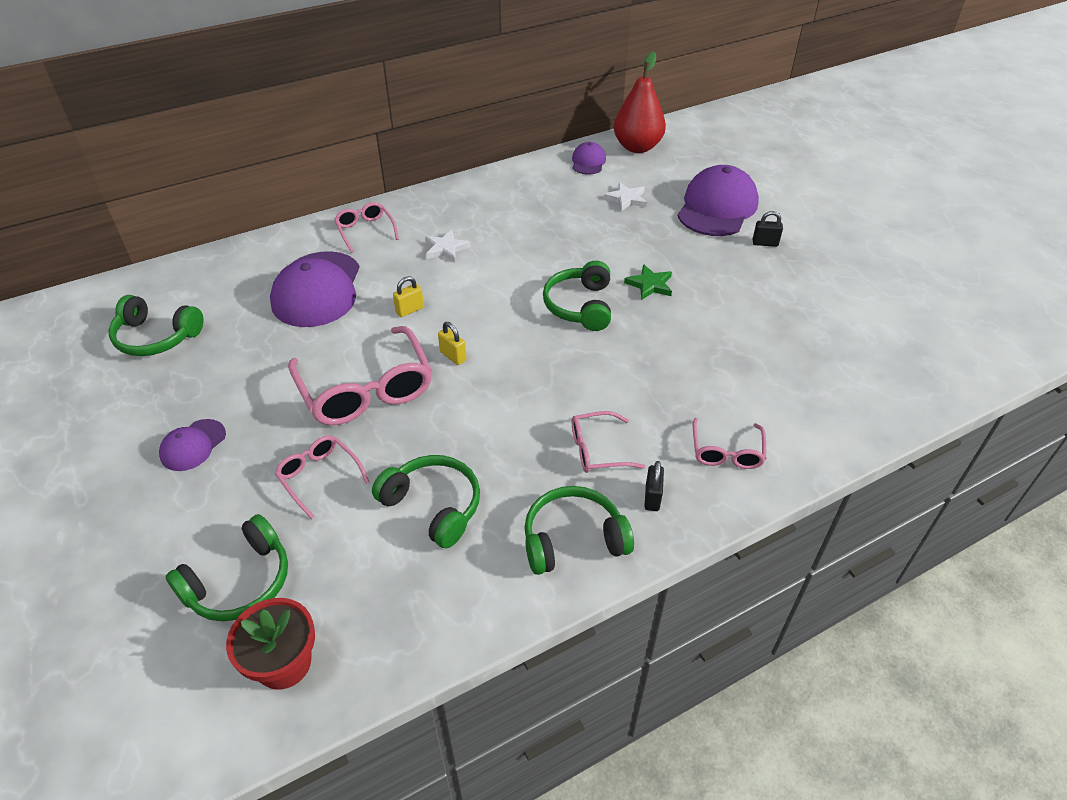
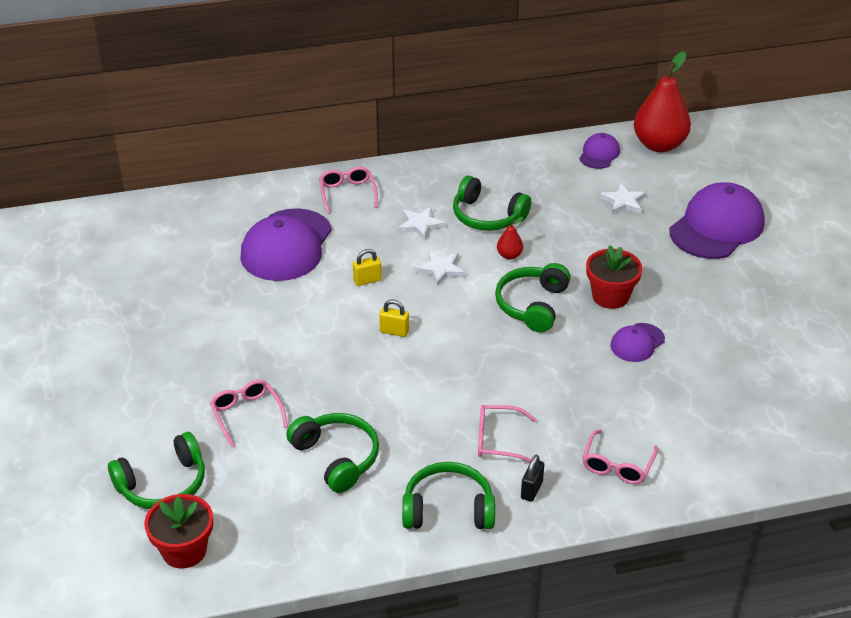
camera: 15 degrees right, 5 degrees down
(156, 337) = (133, 265): green headphones -> green headphones (487, 216)
(193, 445) = (147, 367): purple cap -> purple cap (637, 343)
(366, 389) = (306, 347): pink glasses -> none
(453, 356) = (394, 331): yellow padlock -> yellow padlock turned 45 degrees counterclockwise
(479, 287) = (440, 269): none -> white star
(541, 263) = (509, 255): none -> red pear
(650, 285) = (610, 296): green star -> red flower pot
(765, 243) = (750, 274): black padlock -> none

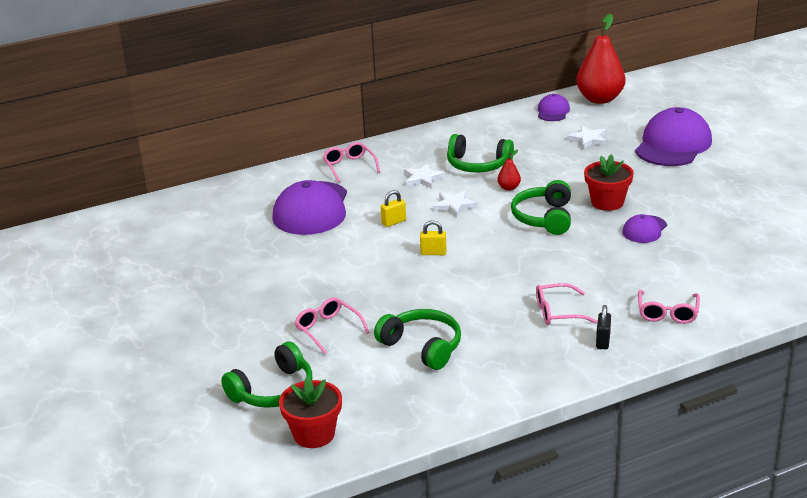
camera: 10 degrees left, 10 degrees down
(448, 509) = (537, 366): green headphones -> none

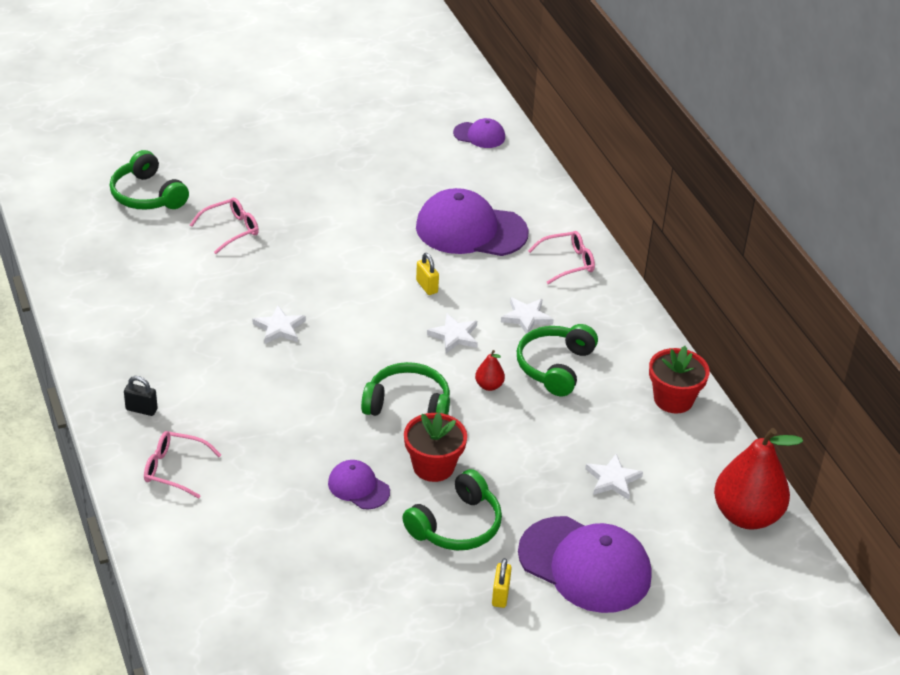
camera: 90 degrees right, 10 degrees up
(314, 434) = (76, 215): red flower pot -> red flower pot (673, 399)
(422, 347) = (180, 286): green headphones -> green headphones (456, 525)
(433, 253) = (352, 309): yellow padlock -> yellow padlock (500, 595)
(468, 285) = (279, 328): none -> white star
(553, 111) = (707, 458): purple cap -> purple cap (479, 135)
(558, 312) = (206, 385): pink glasses -> none

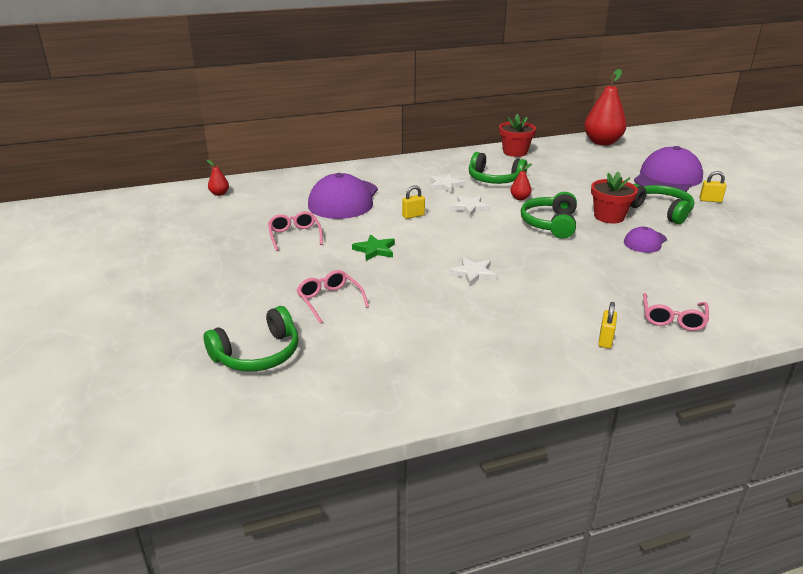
camera: 85 degrees left, 10 degrees down
(141, 409) = (605, 340): black padlock -> yellow padlock
(336, 257) = (375, 250): none -> green star
(479, 135) = (219, 194): purple cap -> red pear
(567, 262) = (384, 172): pink glasses -> pink glasses (295, 236)
(612, 479) = (592, 169): white star -> none

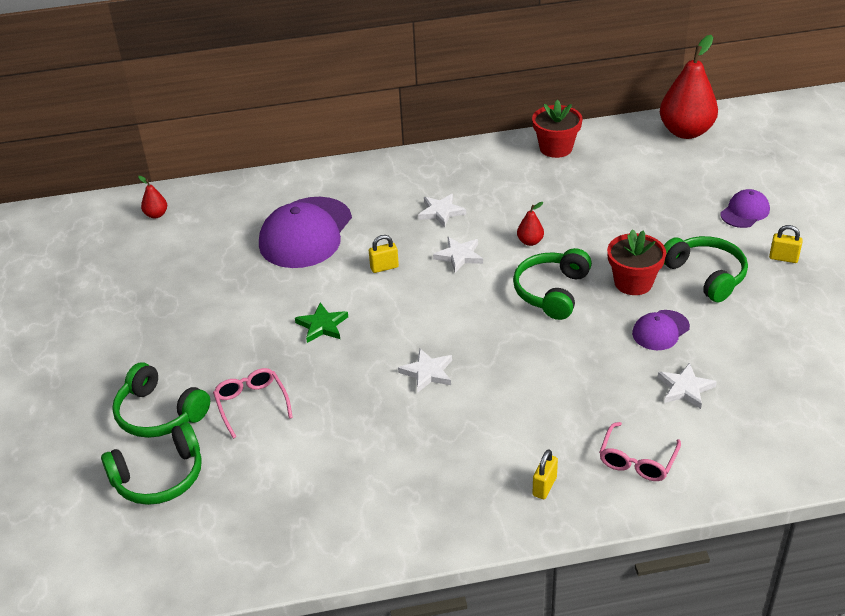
camera: 10 degrees right, 10 degrees up
(295, 236) = (233, 295): pink glasses -> none
(494, 179) = (509, 203): green headphones -> green headphones (159, 413)
(667, 178) = (745, 212): purple cap -> purple cap, size x0.50
(684, 273) = (685, 388): none -> white star

